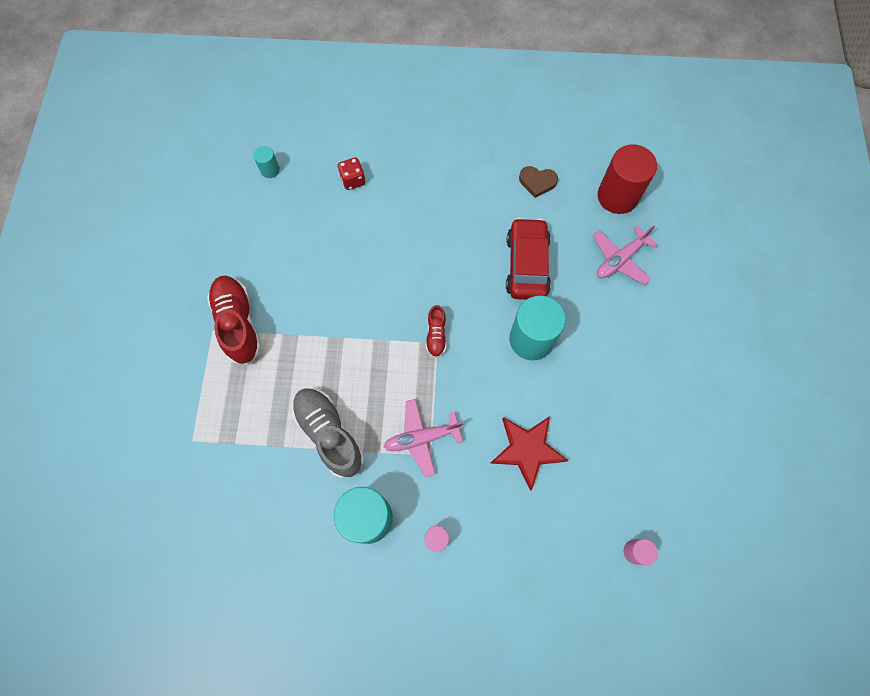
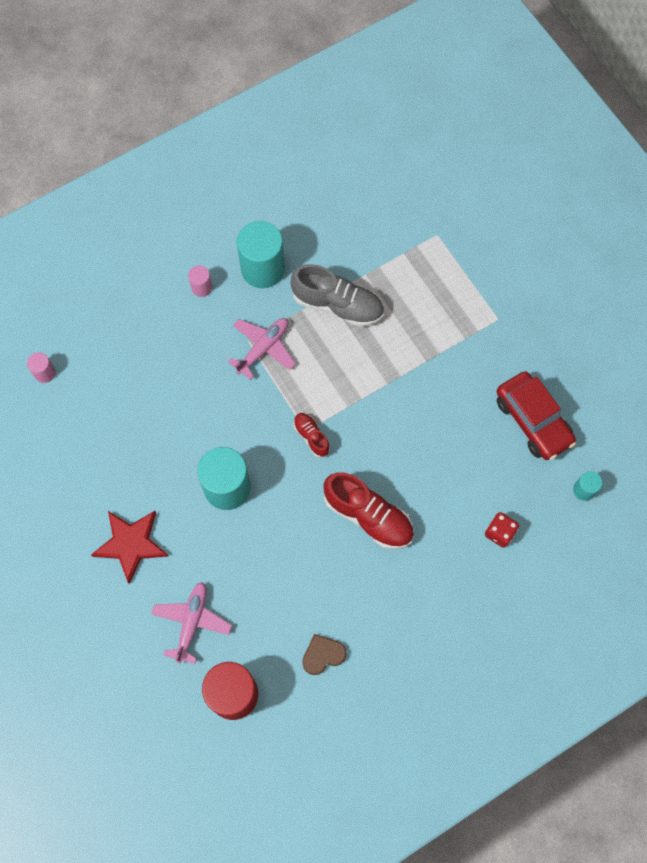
camera: 145 degrees right, 0 degrees up
(238, 324) = (482, 338): red shoe -> red shoe (368, 516)
(526, 265) = (276, 556): red car -> red car (533, 420)
(527, 450) = (173, 394): red star -> red star (131, 544)

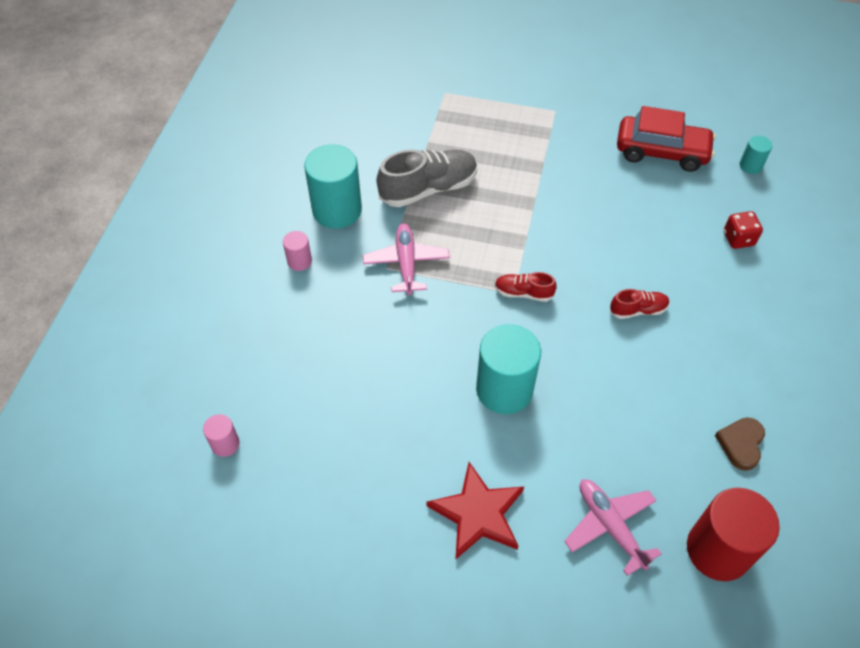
camera: 45 degrees left, 15 degrees down
(368, 516) = (638, 310): red shoe -> red shoe, size x0.52

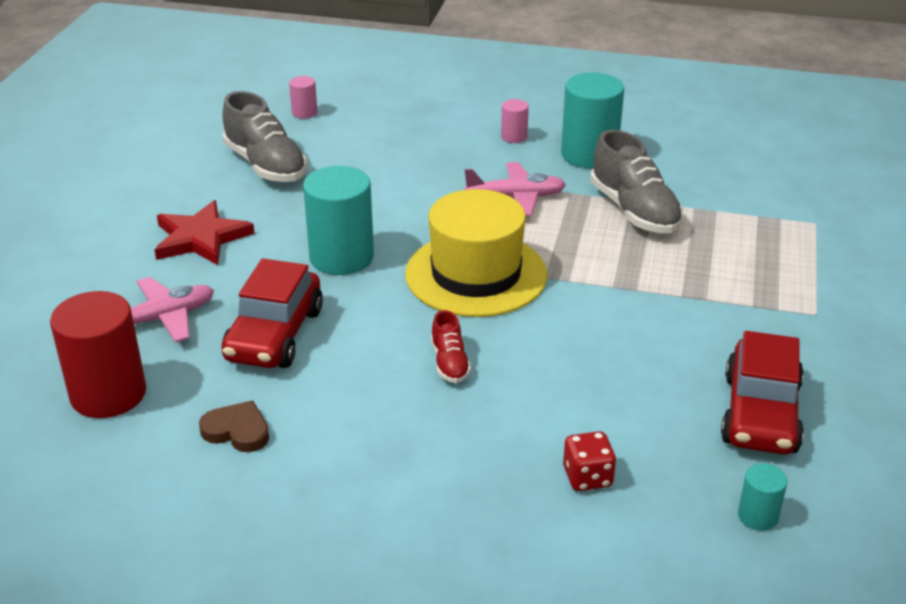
camera: 90 degrees right, 20 degrees down
(339, 470) = (266, 165): none -> grey shoe
(523, 293) = (476, 274): red shoe -> yellow hat
(621, 431) = (275, 335): none -> red car

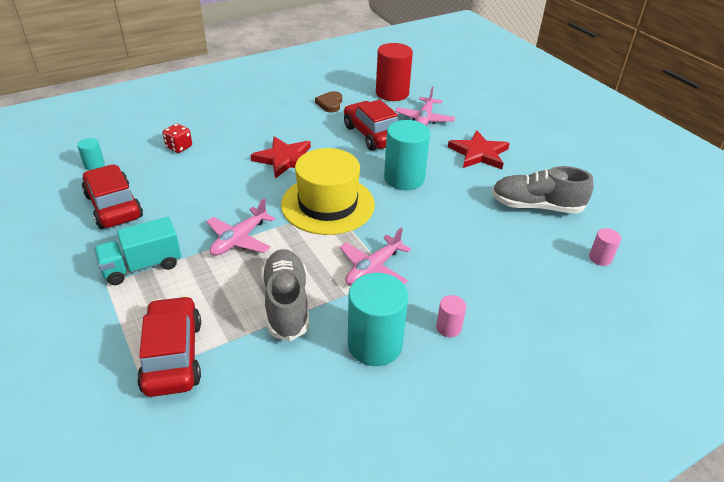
camera: 135 degrees right, 5 degrees up
(237, 431) = (330, 104): brown heart -> brown heart turned 120 degrees clockwise
(449, 363) = (284, 159): red shoe -> red star
(624, 287) = (239, 239): none -> pink plane
(634, 211) = (286, 304): grey shoe -> grey shoe turned 60 degrees clockwise
(762, 313) = (142, 266): none -> turquoise truck
(776, 223) = (173, 355): none -> red car

